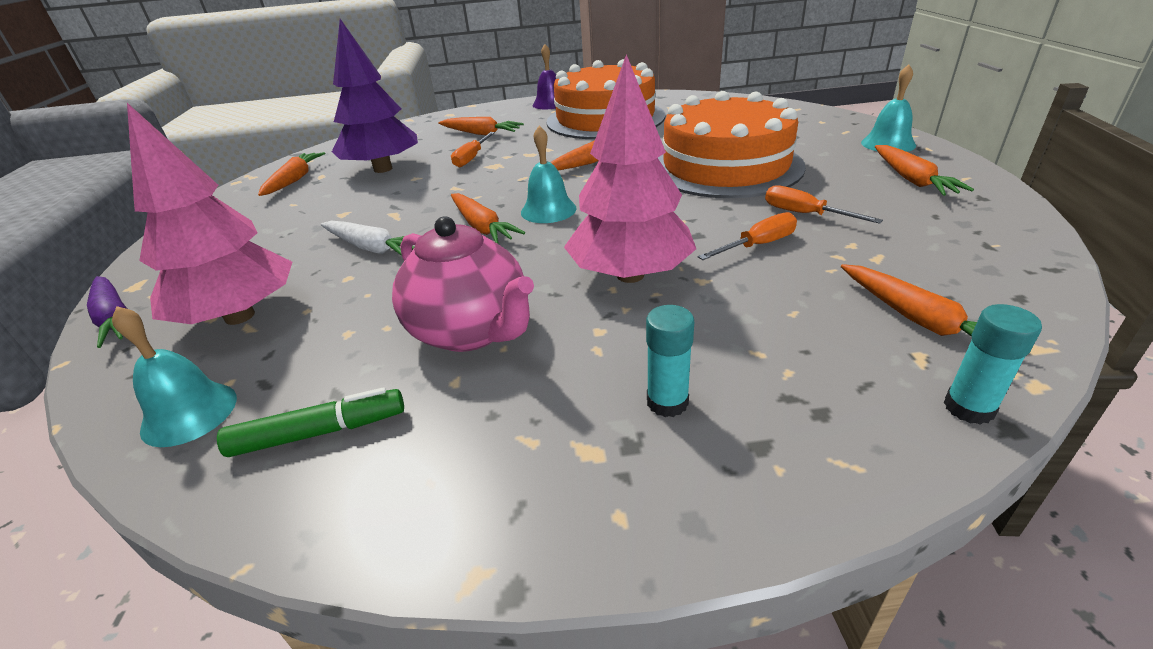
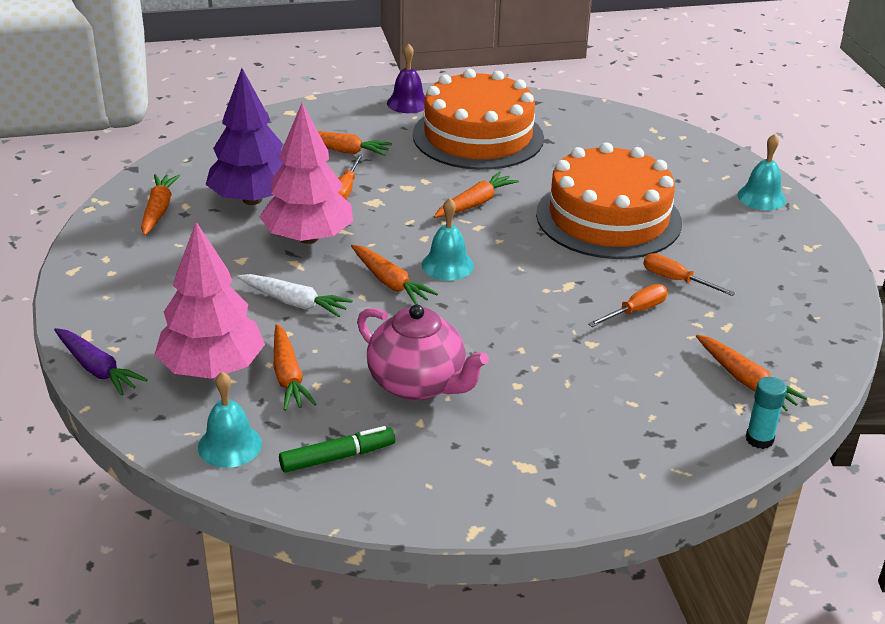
camera: 10 degrees left, 0 degrees up
(630, 275) = (534, 337): pink tree -> pink tree (308, 238)
(667, 402) = (572, 436): turquoise glue stick -> none
(912, 179) = (771, 245): orange carrot -> orange carrot (288, 376)

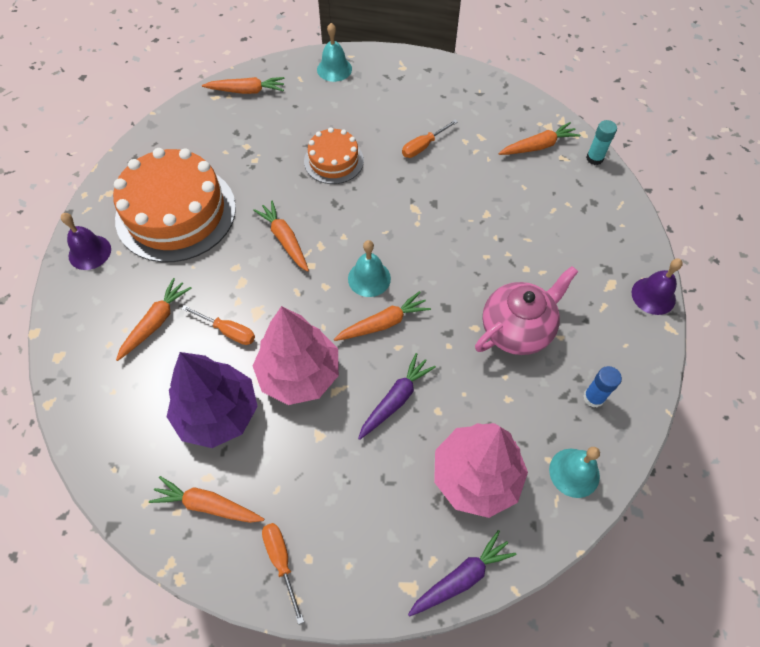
camera: 75 degrees left, 25 degrees up
(288, 376) = (495, 418): orange carrot -> orange carrot (246, 91)
(294, 302) = (395, 399): white carrot -> purple carrot
(337, 457) = (593, 397): green marker -> blue glue stick
(524, 511) = (653, 295): none -> purple bell
(608, 218) = (333, 160): orange cake -> orange cake, size x0.53
(635, 311) = (455, 179): orange screwdriver -> orange screwdriver (281, 561)

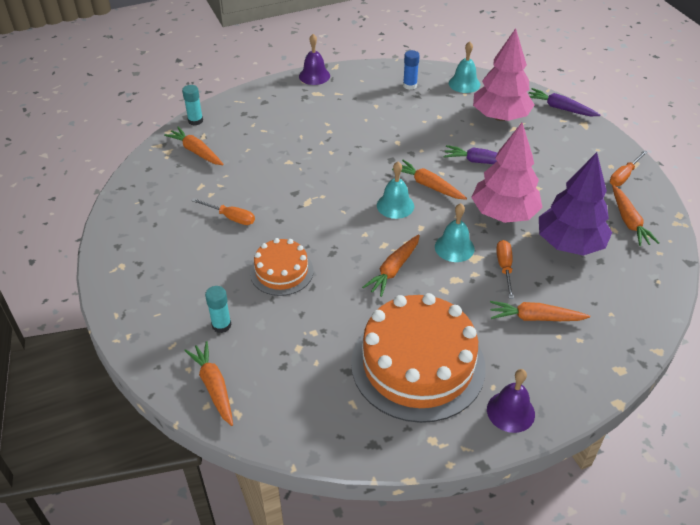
camera: 115 degrees left, 15 degrees down
(300, 109) = (221, 325): none -> turquoise glue stick
(334, 69) = (144, 320): turquoise bell -> turquoise bell (454, 247)
(517, 329) = (384, 124): pink teapot -> none

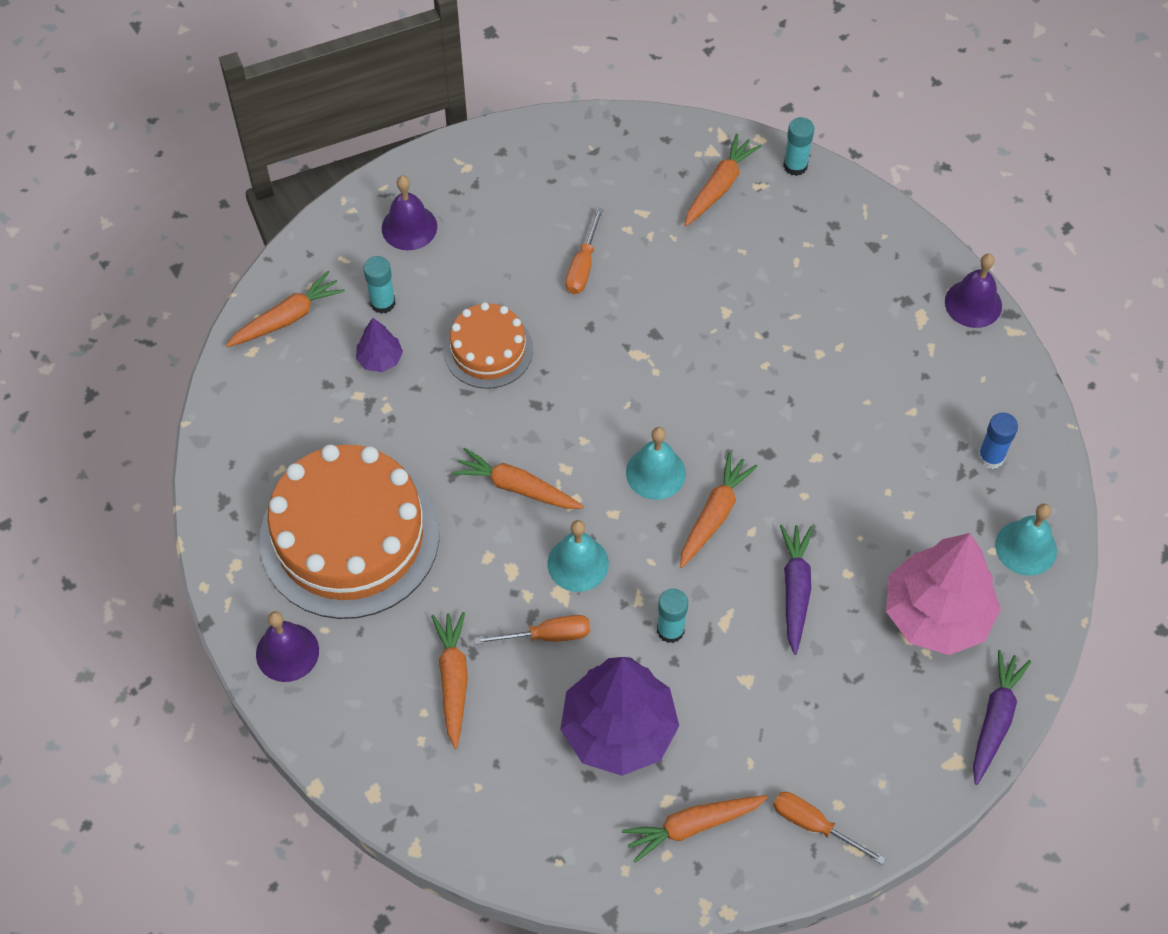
camera: 80 degrees right, 15 degrees up
(160, 303) = (409, 227): none -> purple bell
(271, 331) = (380, 359): none -> purple tree
(503, 213) = (670, 630): pink tree -> turquoise glue stick

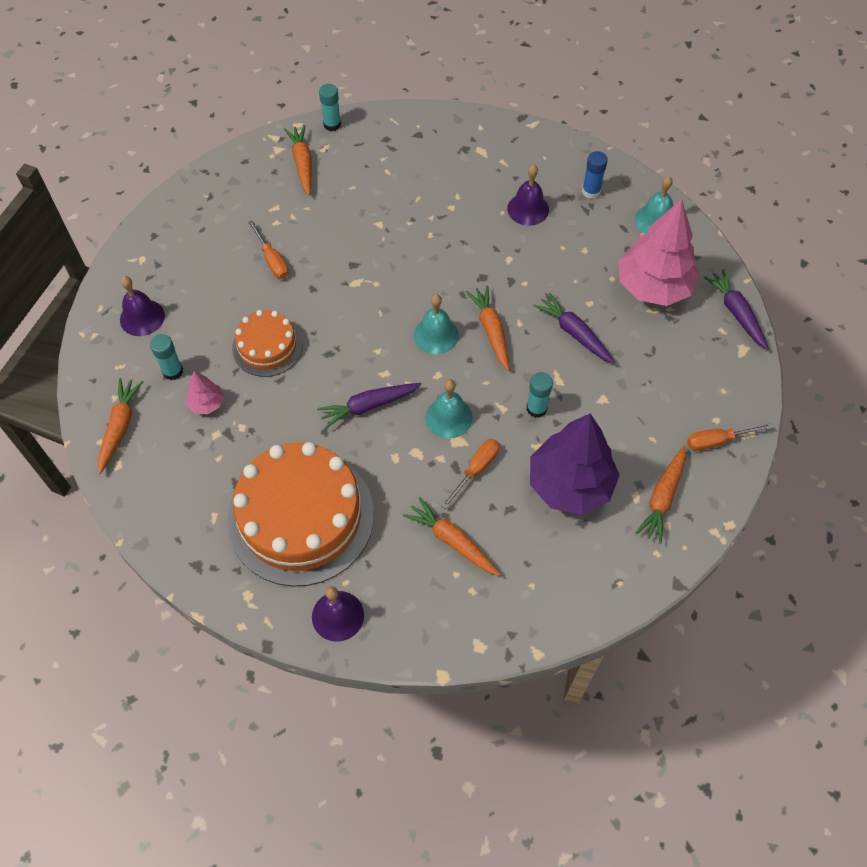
camera: 45 degrees left, 0 degrees up
(380, 359) = (207, 403): purple tree -> pink tree
(517, 487) = (368, 406): orange carrot -> purple carrot
(973, 303) = (499, 125): purple bell -> purple bell (528, 209)

